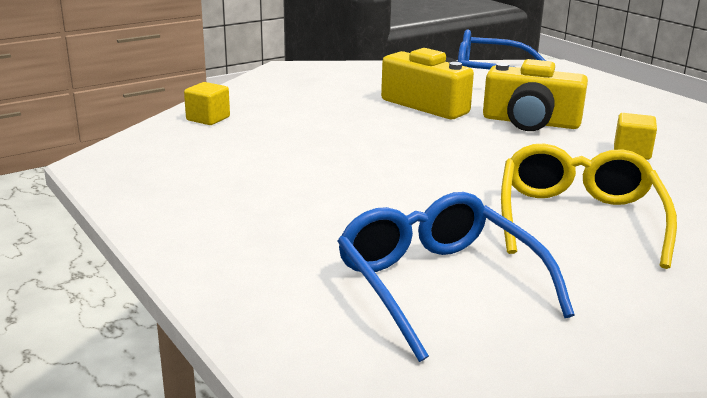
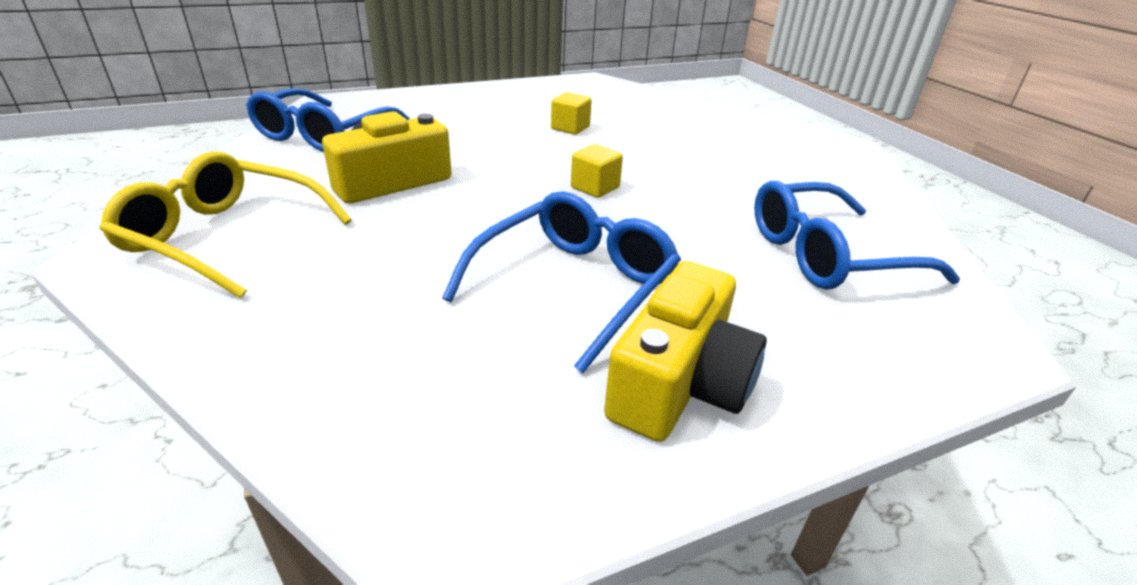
camera: 80 degrees left, 10 degrees up
(208, 119) = (302, 364): yellow cube -> yellow cube (595, 188)
(313, 173) = (573, 287): none -> blue glasses
(530, 122) = (479, 146): yellow camera -> yellow camera (680, 383)
(578, 219) = (699, 176): yellow glasses -> yellow glasses (226, 237)

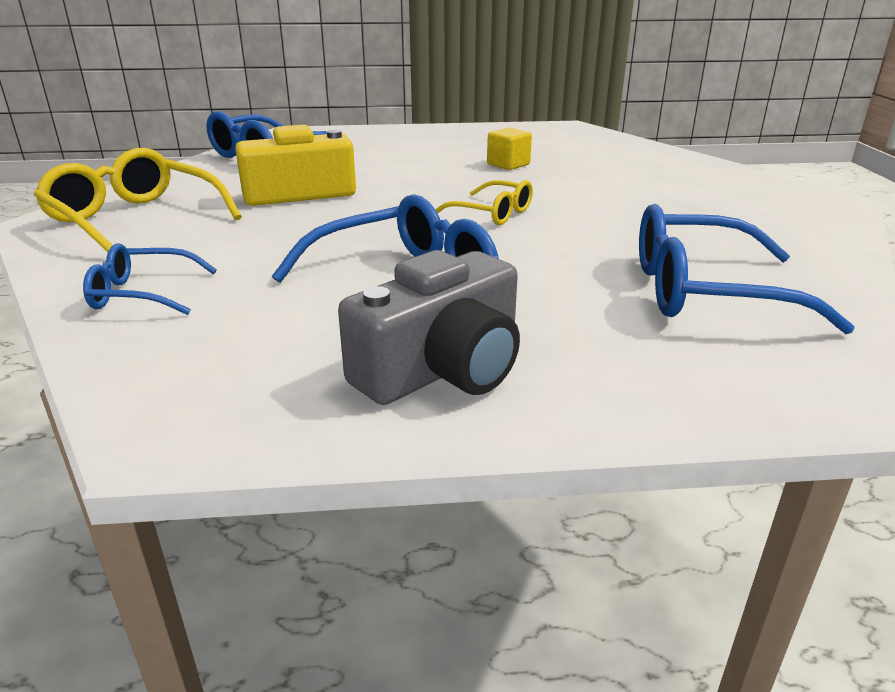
camera: 20 degrees right, 5 degrees down
(307, 341) = (143, 294): none -> blue glasses
(595, 188) = (491, 213): yellow cube -> yellow glasses
(680, 383) = (442, 369): yellow camera -> grey camera

